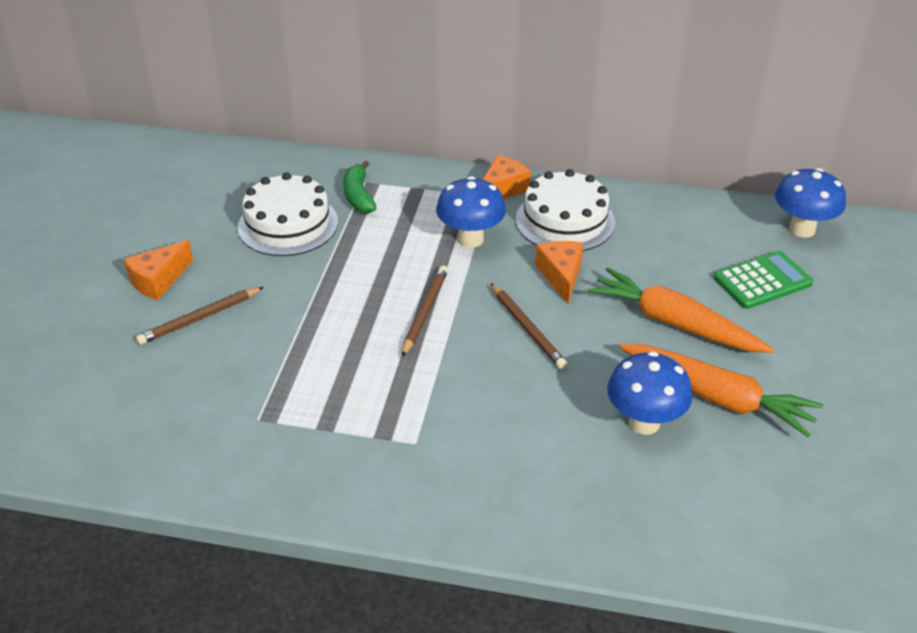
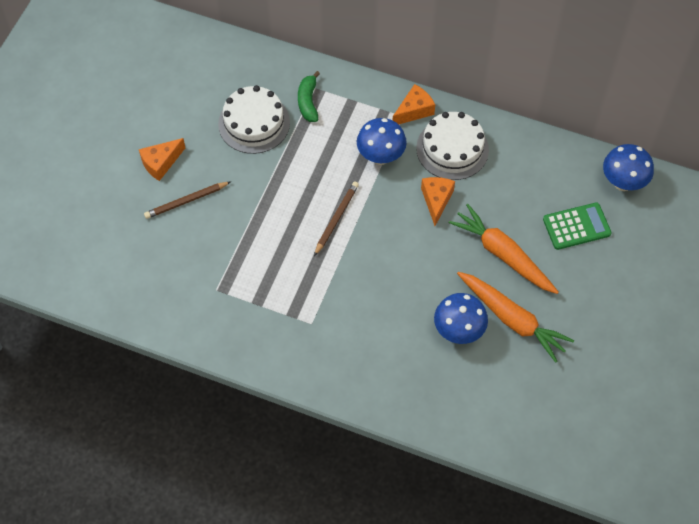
camera: 10 degrees right, 20 degrees up
(527, 328) = (402, 243): brown pencil -> none

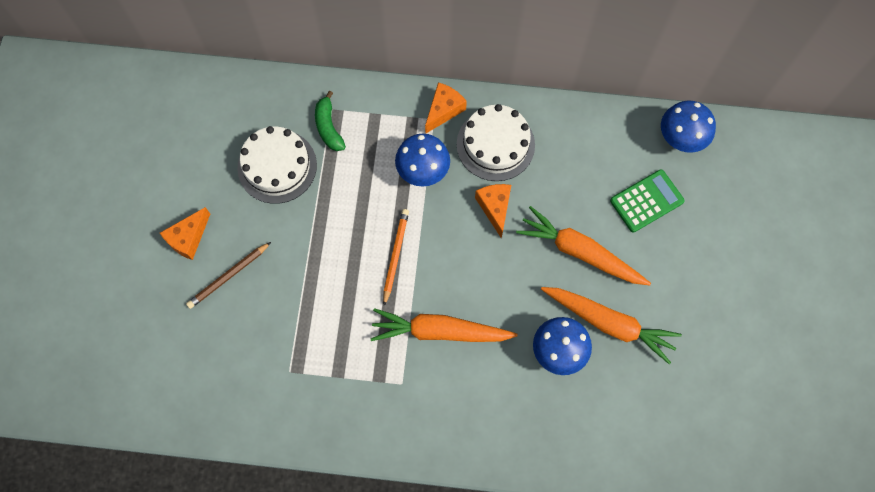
camera: 15 degrees left, 10 degrees up
(336, 218) = (395, 255): brown pencil -> orange pencil
(357, 289) = (440, 331): none -> orange carrot

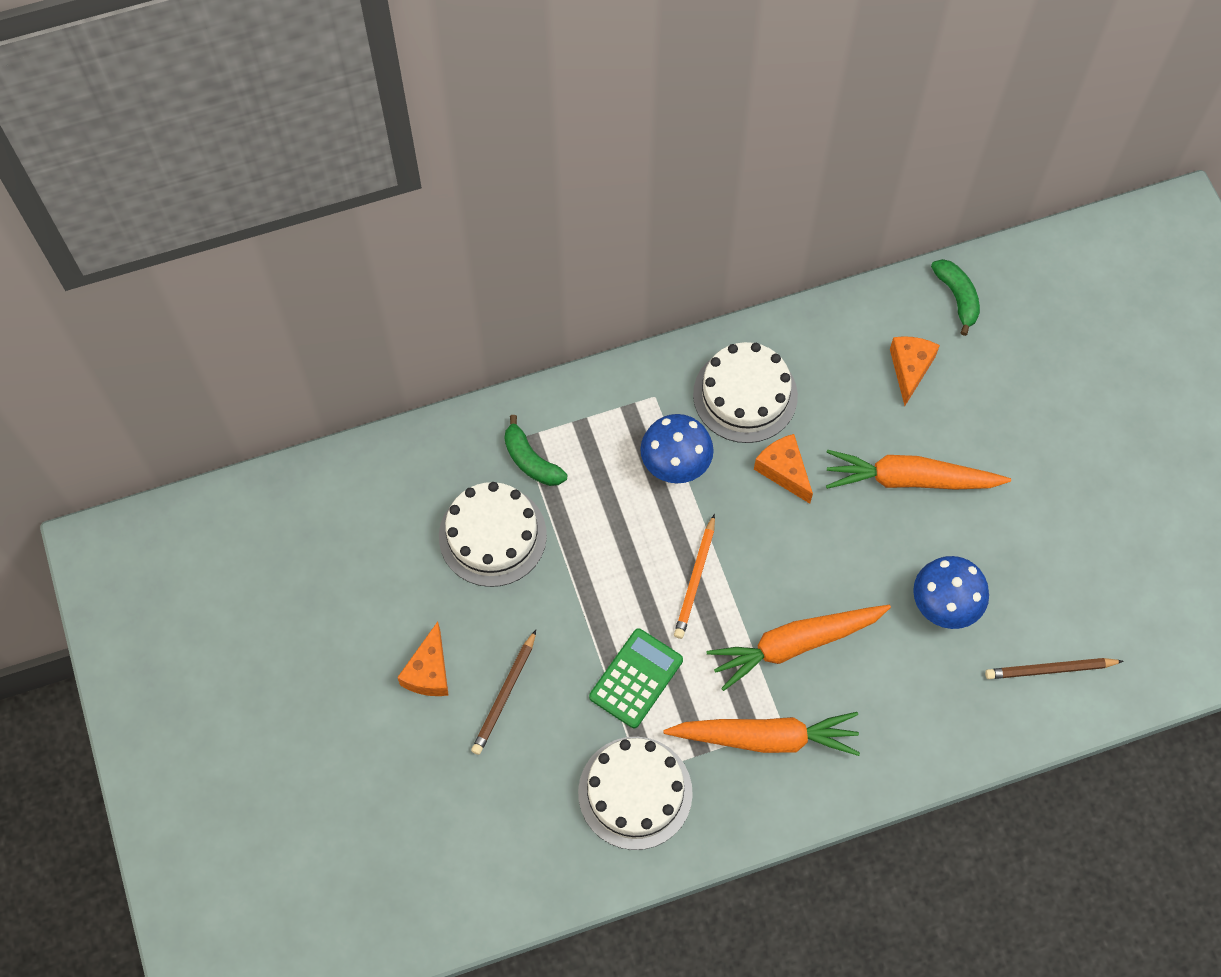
camera: 25 degrees left, 5 degrees down
(278, 382) = (635, 792): none -> white cake
(395, 255) = (695, 579): orange pencil -> orange pencil turned 150 degrees counterclockwise
(444, 110) = (661, 380): orange cheese -> orange cheese (910, 369)
(609, 323) = (985, 547): orange carrot -> orange carrot (765, 738)
(611, 431) = (1050, 669): none -> brown pencil
(646, 201) = (955, 386): green calculator -> green calculator (636, 678)
(680, 139) = (957, 297): blue mushroom -> green banana

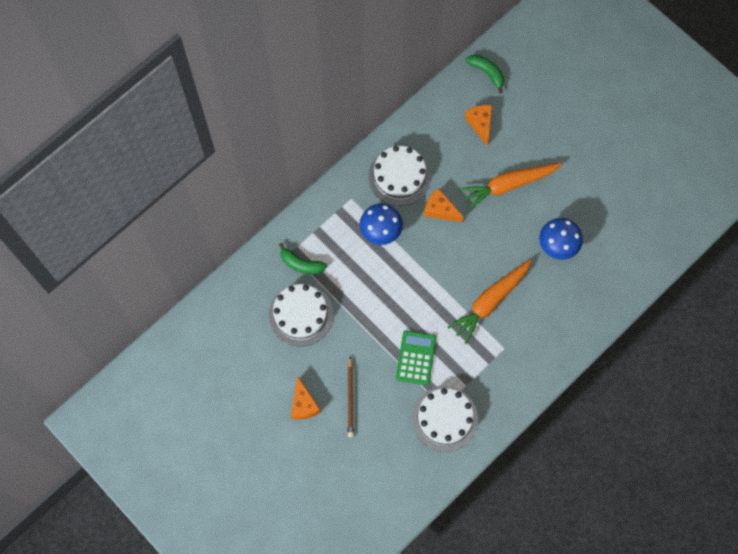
camera: 25 degrees left, 5 degrees up
(695, 579) = (421, 290): orange pencil -> none
(765, 738) = (498, 358): orange carrot -> none
(1050, 669) = (626, 256): brown pencil -> none

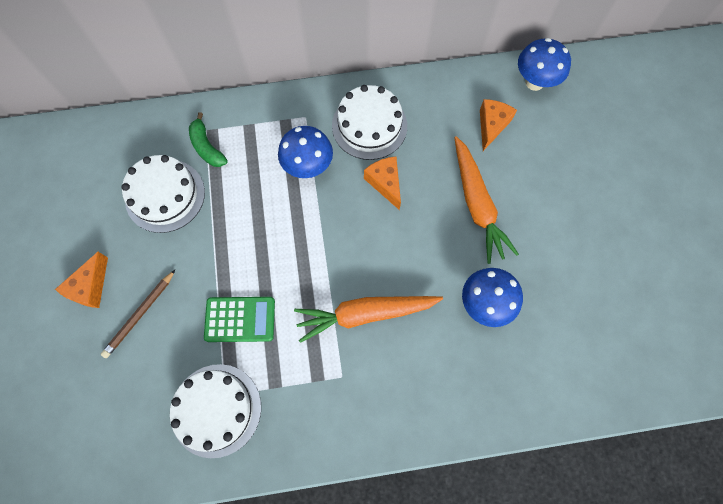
camera: 35 degrees right, 0 degrees up
(416, 358) = (240, 319): green calculator -> green calculator turned 45 degrees clockwise
(487, 73) = (534, 82): green banana -> blue mushroom
(508, 185) = (476, 204): orange carrot -> orange carrot turned 120 degrees counterclockwise

